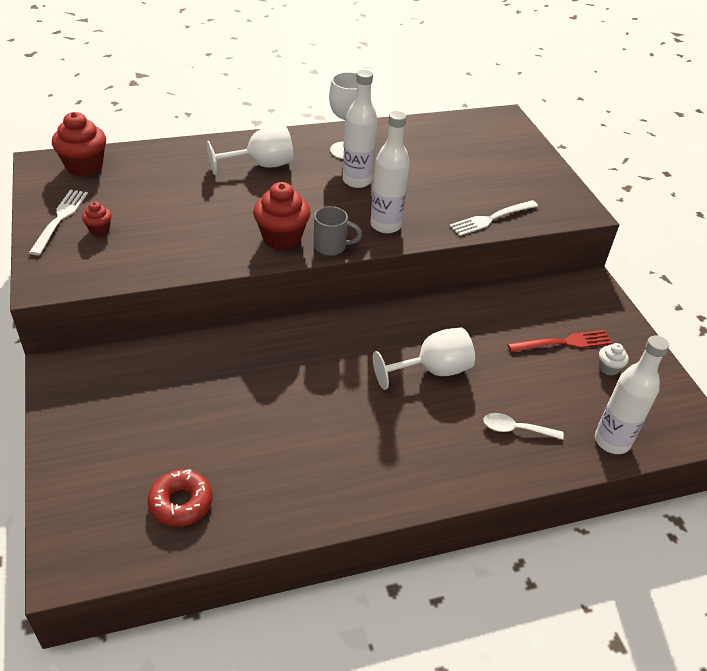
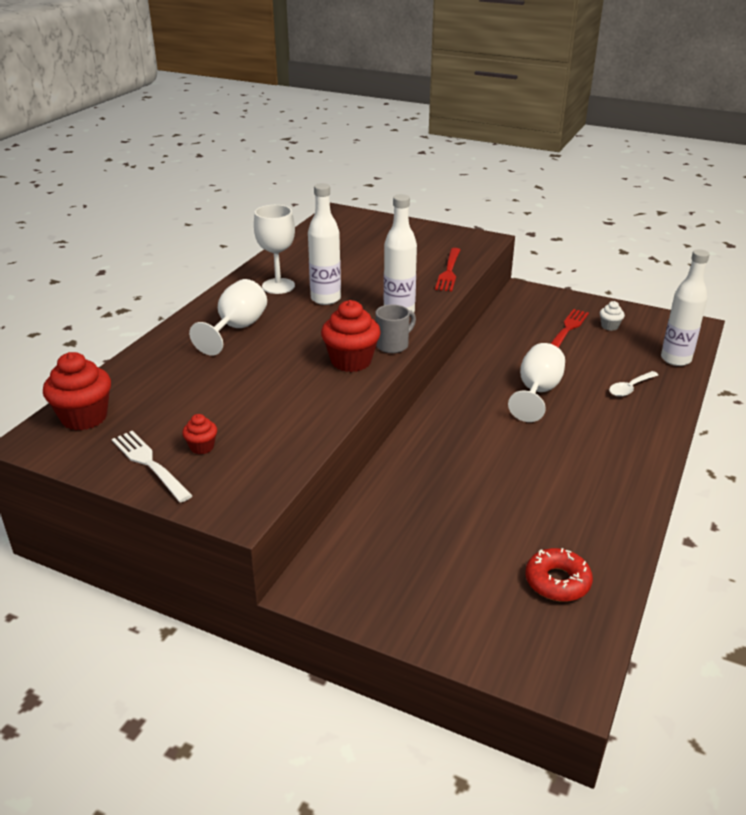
camera: 45 degrees left, 10 degrees down
(491, 218) = (449, 271): white fork -> red fork

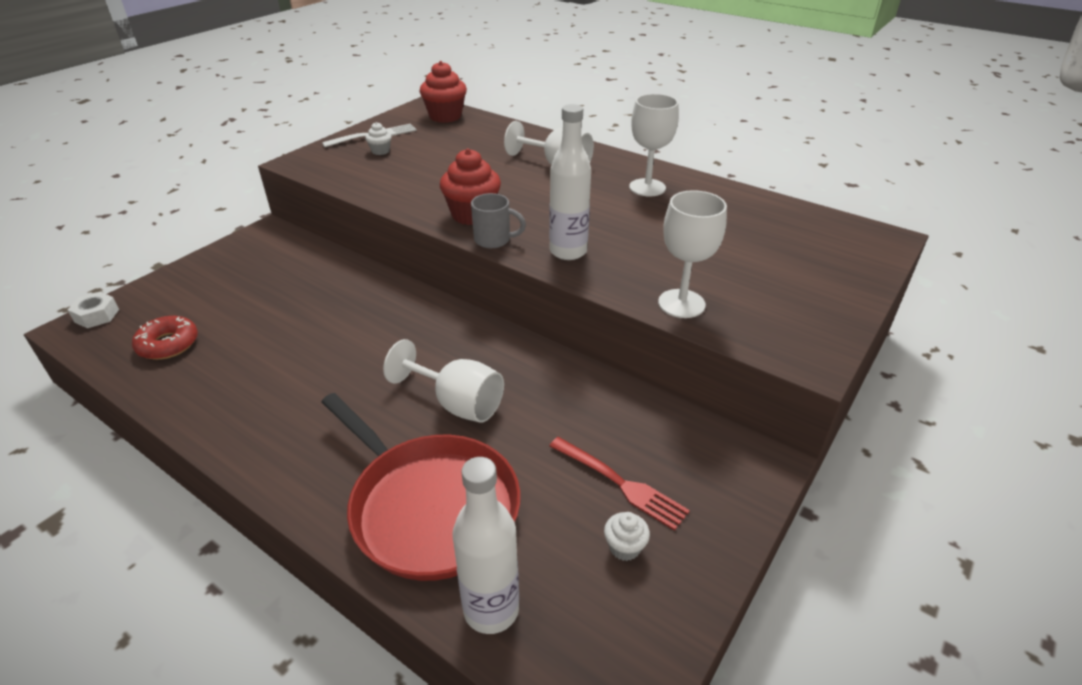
camera: 100 degrees right, 5 degrees up
(202, 447) = (380, 151): red cupcake -> white cupcake
(325, 299) = (611, 211): white bottle -> none
(393, 345) = (493, 240): grey mug -> grey mug turned 45 degrees counterclockwise
(449, 271) = (681, 303): red fork -> white goblet
(542, 675) = (97, 315): none -> white nut
(630, 388) = (430, 506): white spoon -> red pan

